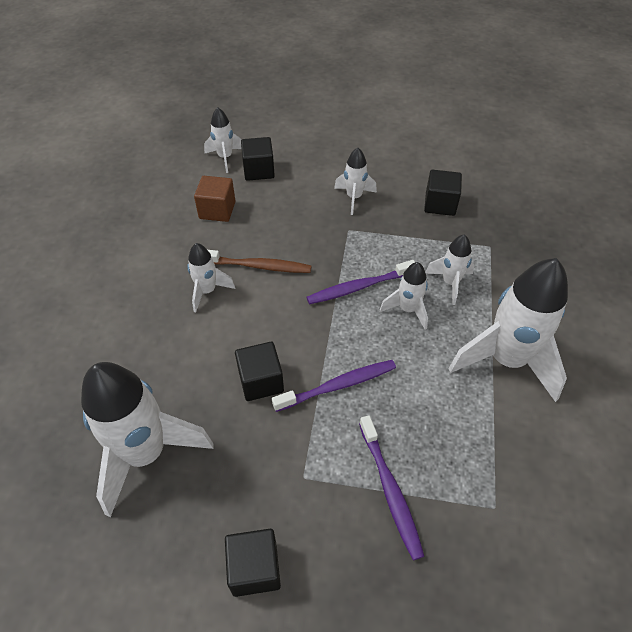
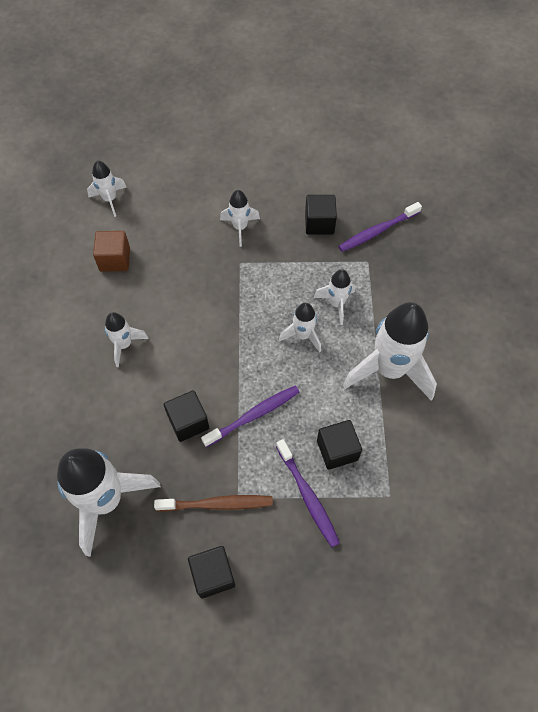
camera: 10 degrees left, 10 degrees up
(258, 266) = (164, 313): brown toothbrush -> brown toothbrush (217, 504)
(259, 170) = (145, 210): black cube -> black cube (337, 450)
(359, 287) = (258, 320): purple toothbrush -> purple toothbrush (378, 231)

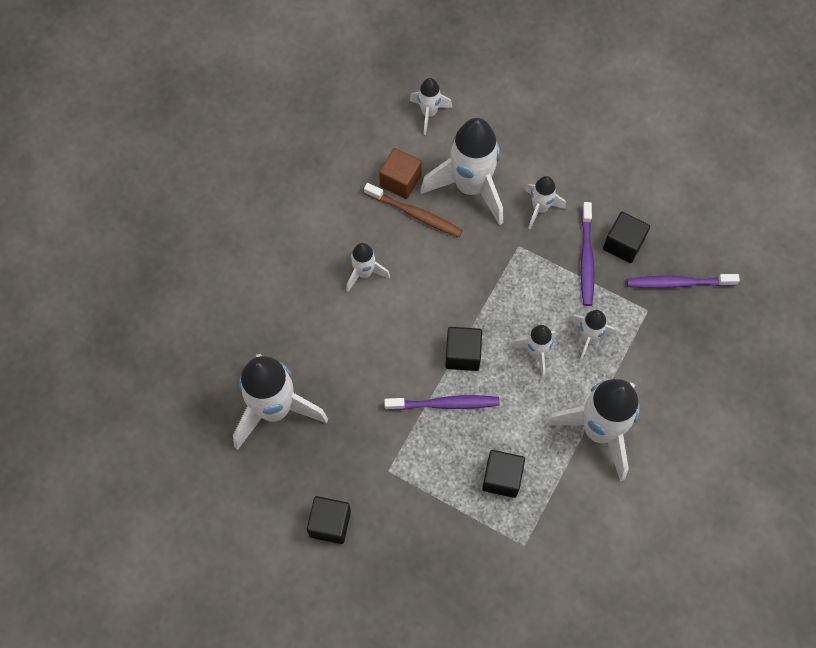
camera: 30 degrees right, 5 degrees up
(175, 238) = (470, 187): none -> white rocket
(188, 422) = (382, 378): black cube -> black cube (462, 354)
(217, 504) = (367, 465): brown toothbrush -> brown toothbrush (415, 214)
(307, 496) = (450, 503): purple toothbrush -> purple toothbrush (586, 258)

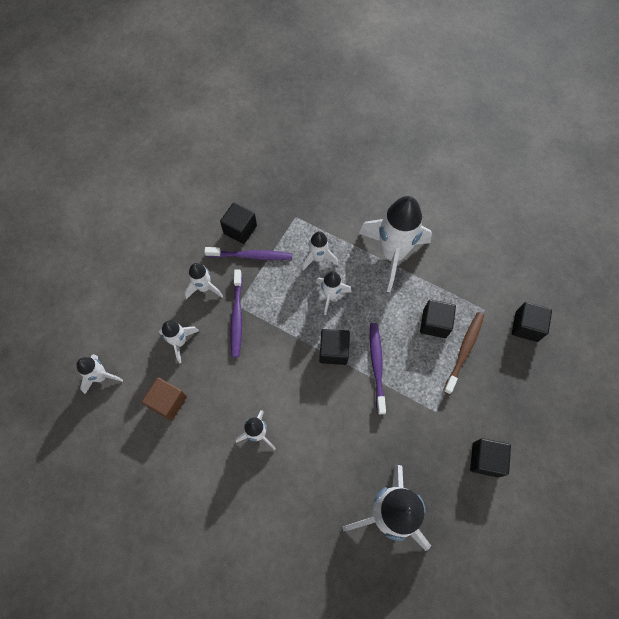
camera: 90 degrees left, 0 degrees up
(415, 214) = (202, 389): brown toothbrush -> brown toothbrush (464, 351)
(470, 187) = (180, 342): white rocket -> white rocket, size x0.50
(501, 598) = (526, 326): none -> black cube
(678, 283) = (274, 195): purple toothbrush -> purple toothbrush (237, 316)

